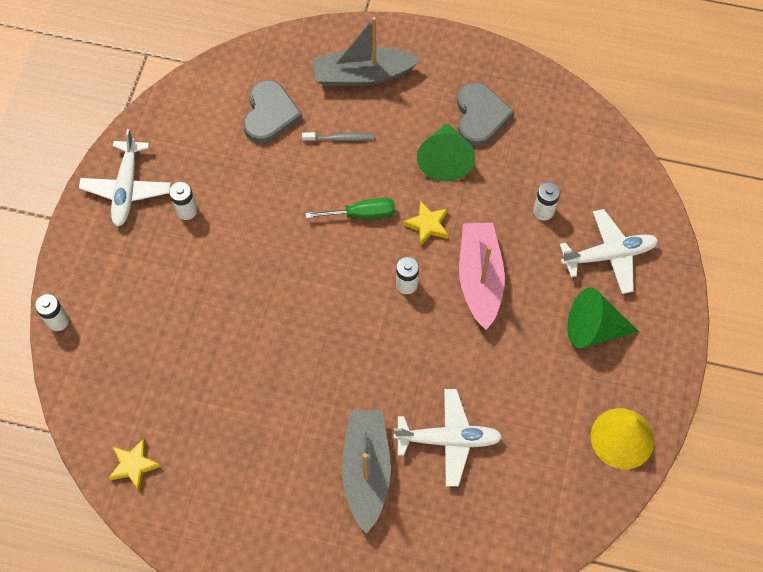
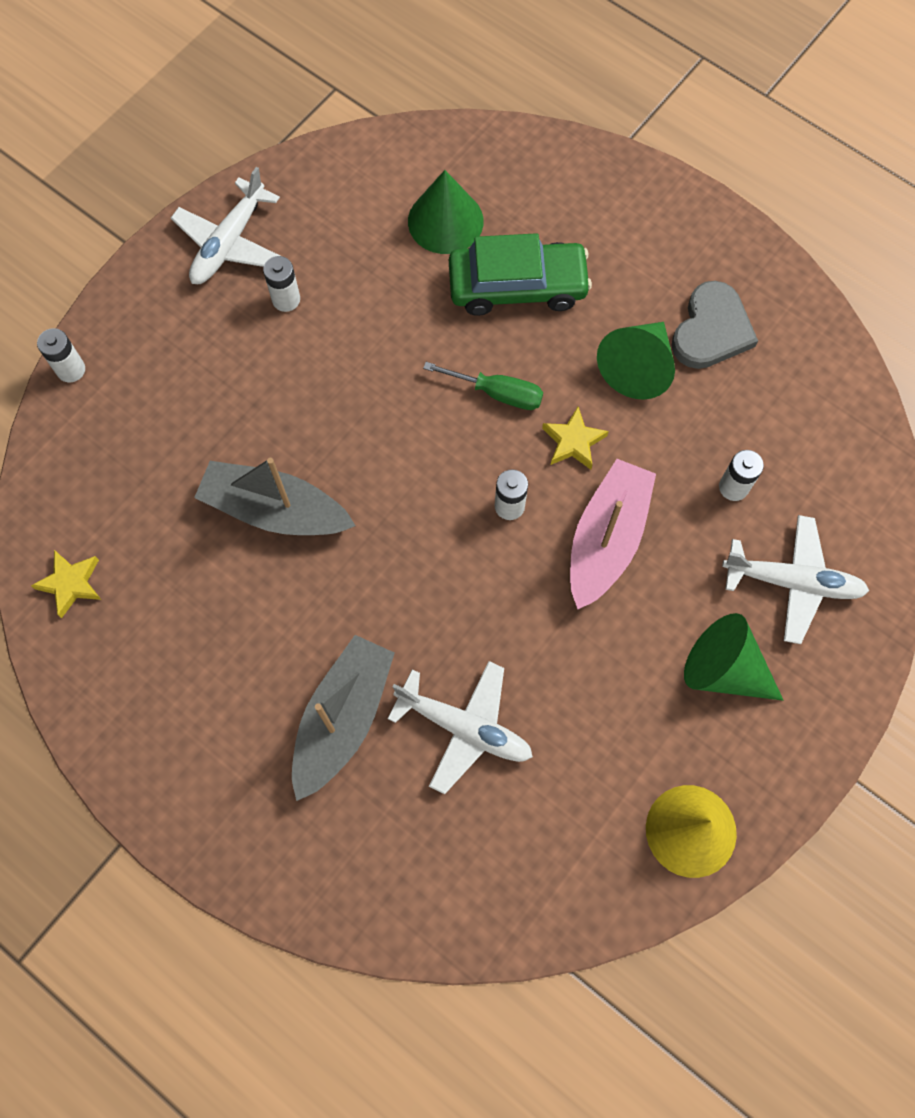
camera: 25 degrees right, 5 degrees up
(270, 114) = (445, 221): grey heart -> green cone
(340, 138) = (517, 286): grey toothbrush -> green car
(363, 75) = (586, 218): grey boat -> grey boat (275, 510)

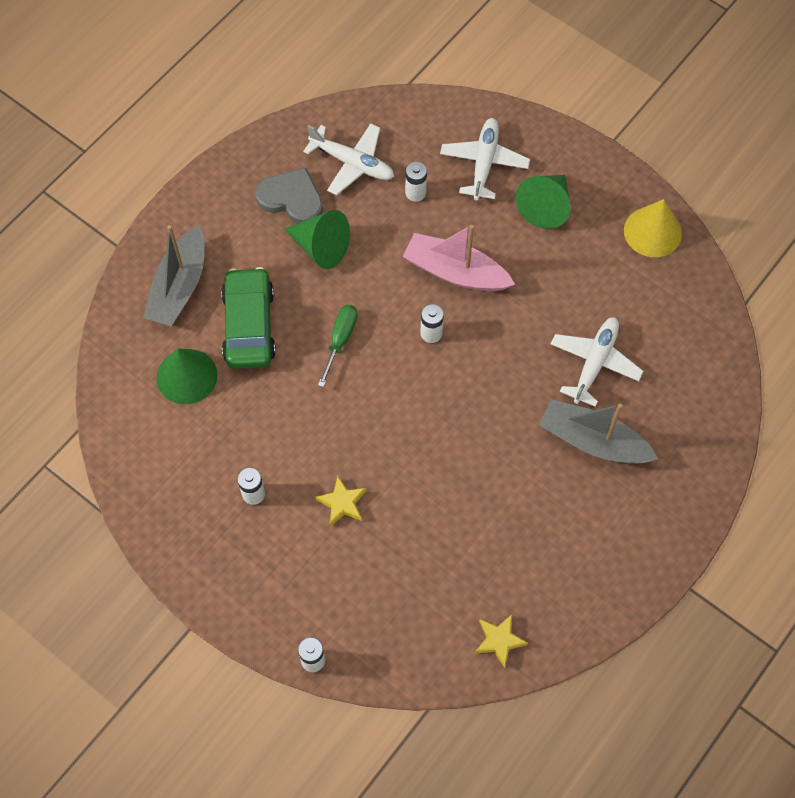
camera: 90 degrees left, 5 degrees down
(229, 243) = (197, 541): white plane -> white plane (352, 163)
(275, 510) = (436, 493): grey boat -> grey boat (179, 287)
(573, 442) = (380, 291): yellow star -> yellow star (342, 503)

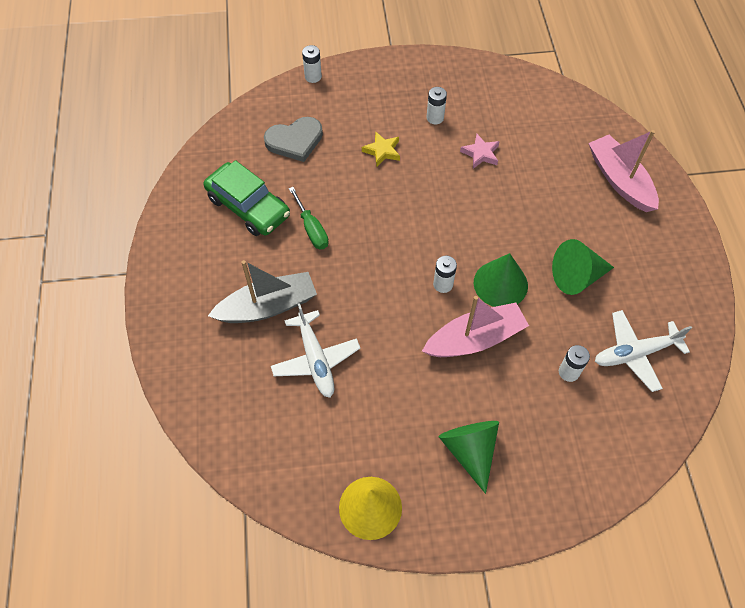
camera: 135 degrees right, 5 degrees down
(179, 287) = (619, 180): grey boat -> pink boat
(187, 376) = (547, 140): green cone -> green cone (500, 284)
(249, 325) = (553, 194): green car -> green car (248, 206)
(259, 418) = (480, 153): none -> pink star
(291, 198) = (636, 291): grey heart -> grey heart (295, 141)
(340, 340) = (491, 231): green screwdriver -> green screwdriver (311, 228)
(484, 163) = (552, 444): white plane -> none
(499, 640) = (221, 157): yellow star -> none

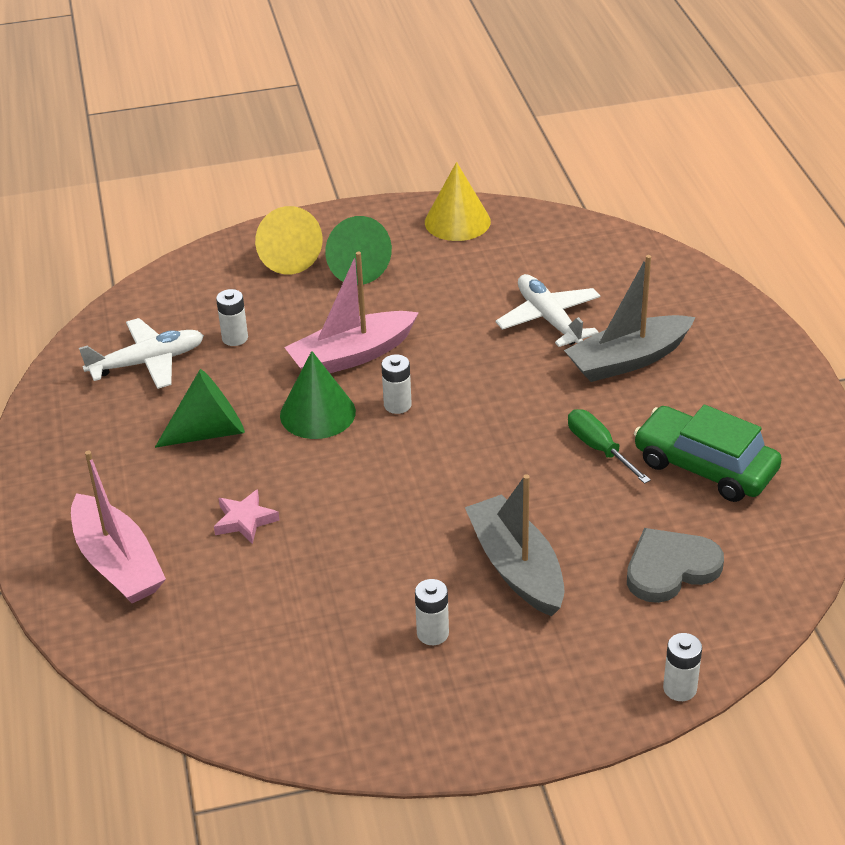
camera: 175 degrees right, 20 degrees down
(382, 151) = (516, 567): yellow star -> grey boat
(480, 153) = (348, 581): pink star -> pink star (245, 520)
(531, 475) = (287, 257): none -> yellow cone

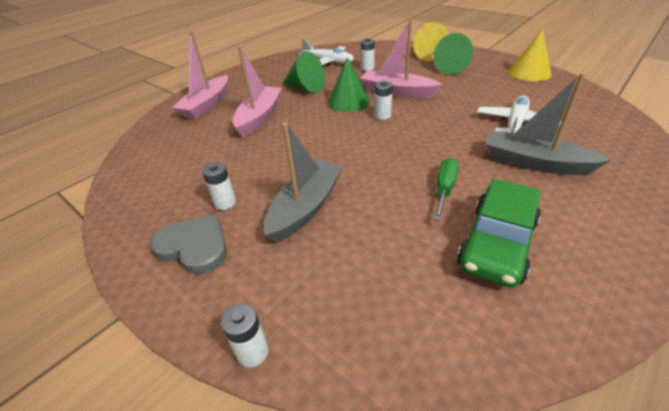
camera: 55 degrees right, 0 degrees up
(245, 520) = (259, 117): pink star -> pink boat
(670, 568) = (376, 278): grey heart -> grey heart (194, 246)
(705, 466) = (497, 244): green car -> green car turned 150 degrees counterclockwise

